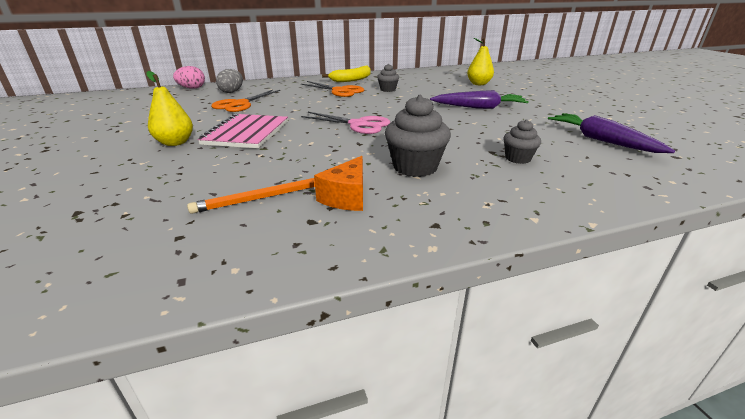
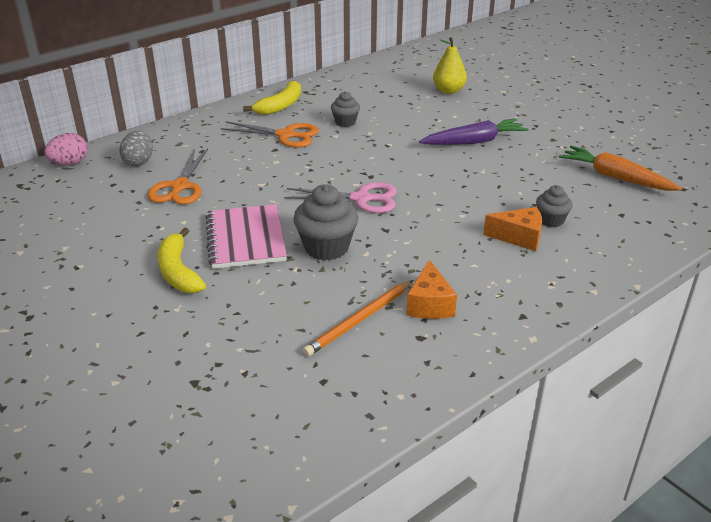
camera: 20 degrees left, 5 degrees up
(175, 143) = (178, 271): yellow pear -> yellow banana
(415, 167) = (465, 253): grey cupcake -> grey cupcake (326, 247)
(477, 165) = (519, 237): none -> orange cheese
(601, 140) = (615, 177): purple carrot -> orange carrot

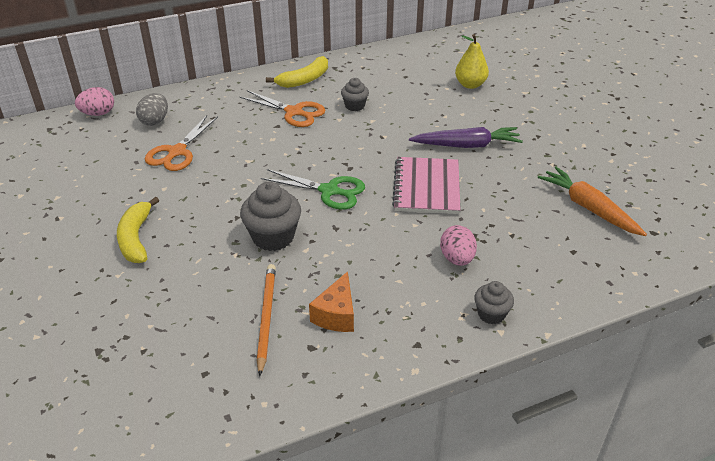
camera: 15 degrees right, 5 degrees up
(245, 238) = (207, 215): pink notebook -> pink notebook (426, 187)
(360, 320) = (266, 318): orange pencil -> orange pencil turned 120 degrees clockwise
(361, 199) = (329, 191): pink scissors -> green scissors
(519, 237) = (457, 259): orange cheese -> pink egg
(551, 220) = (498, 245): grey cupcake -> grey cupcake (491, 314)

